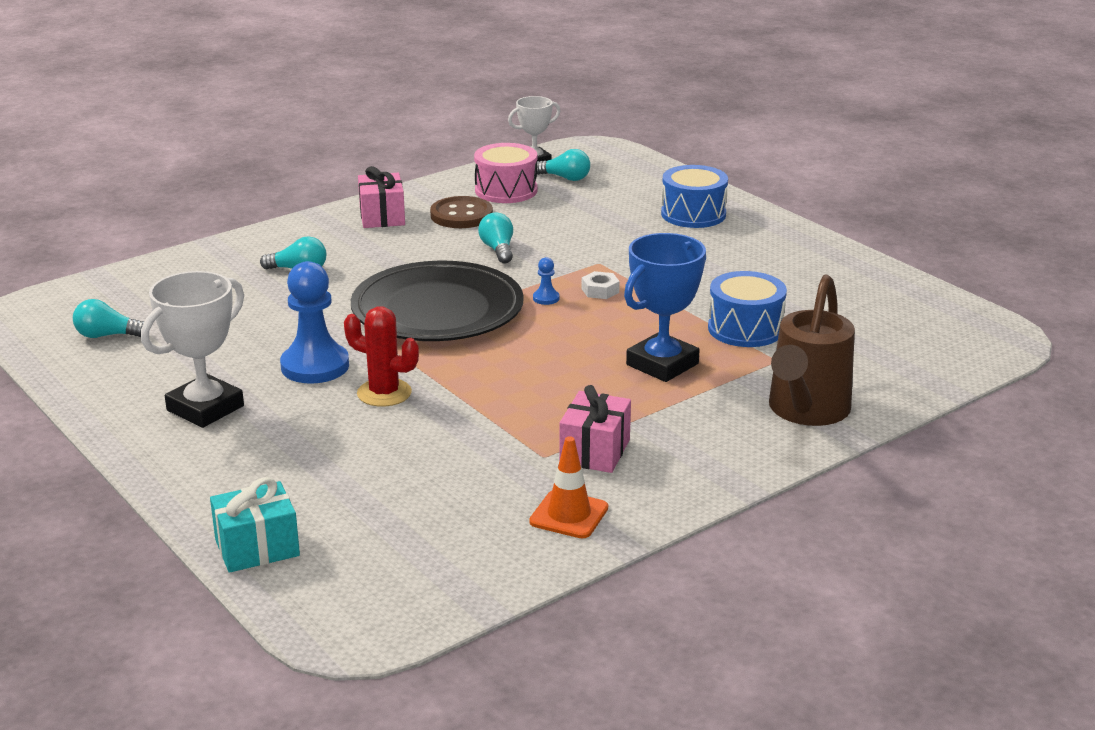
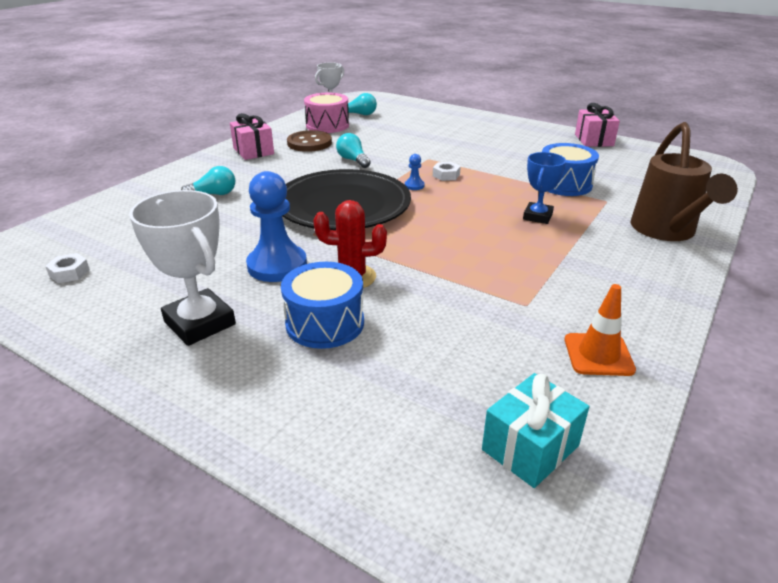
camera: 20 degrees left, 5 degrees up
(107, 335) = (69, 273): turquoise light bulb -> white nut
(205, 408) = (200, 323): white trophy -> white trophy turned 60 degrees counterclockwise
(257, 548) = (346, 471): turquoise gift -> turquoise gift (530, 447)
(595, 451) = (560, 292): pink gift -> pink gift (594, 140)
(662, 364) = (537, 216): blue trophy -> blue trophy, size x0.63
(693, 214) = (458, 124): blue drum -> blue drum (325, 323)

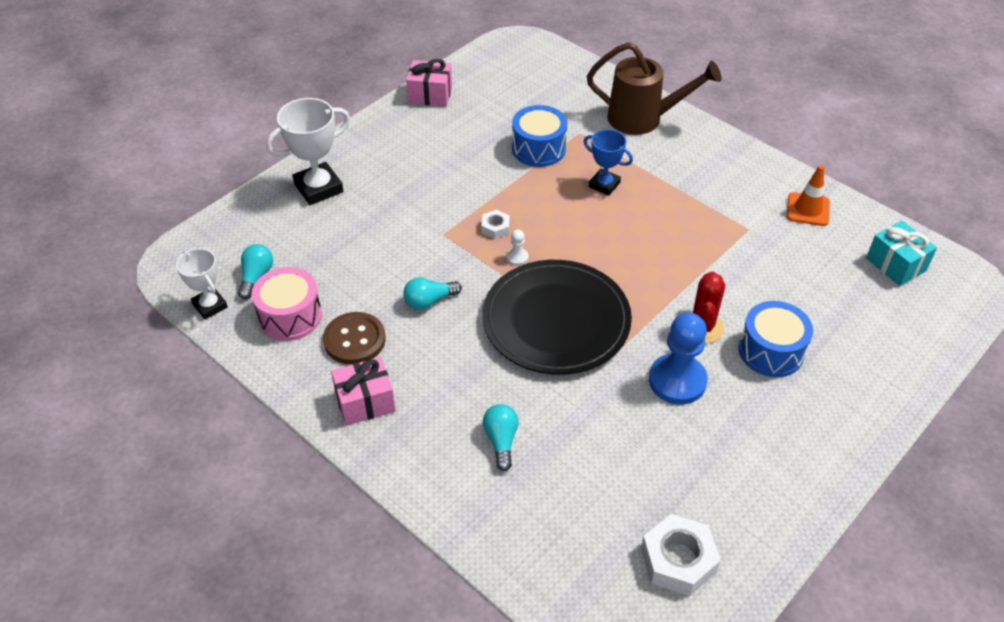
camera: 80 degrees left, 15 degrees up
(69, 273) = (678, 560): white nut -> white nut, size x1.90
(200, 323) = (770, 436): white trophy -> white trophy (318, 188)
(414, 186) = (517, 257): blue pawn -> white pawn

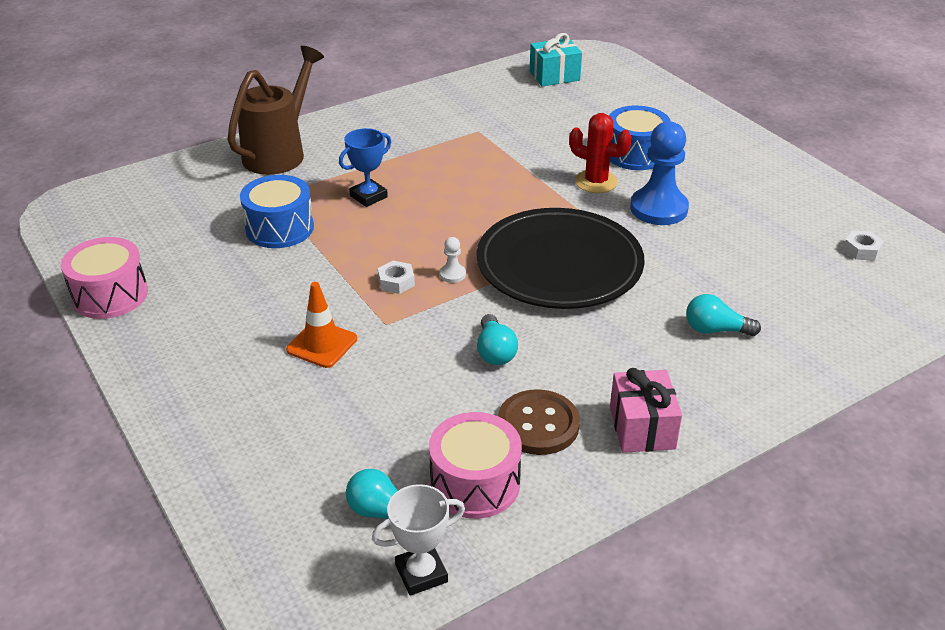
camera: 75 degrees left, 10 degrees down
(318, 188) = (231, 426): white trophy -> none
(430, 95) = (110, 295): pink gift -> pink drum
(678, 560) = (862, 250): white nut -> white nut, size x0.53
(808, 209) = (468, 97): orange traffic cone -> orange traffic cone (322, 344)

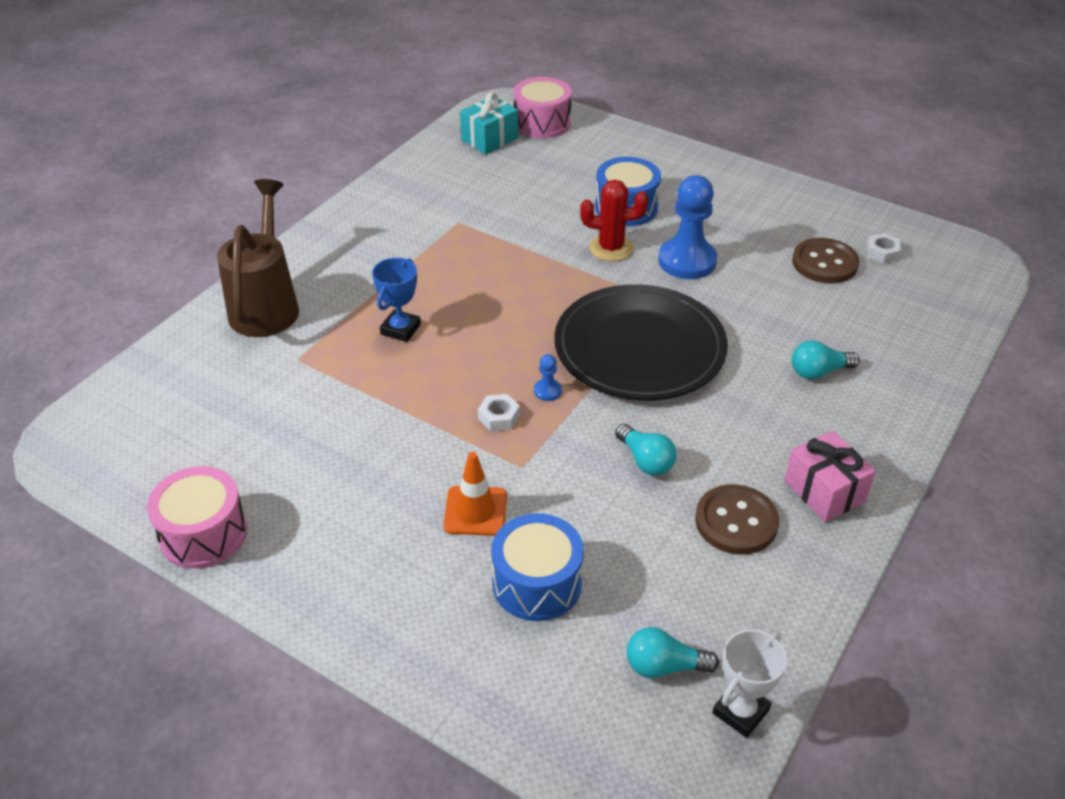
camera: 25 degrees left, 5 degrees up
(279, 228) = (333, 394): blue drum -> blue drum (537, 583)
(452, 274) = (547, 391): white pawn -> blue pawn
(475, 483) = (723, 602): pink drum -> pink drum (542, 123)
(794, 244) = (824, 263): none -> brown button

